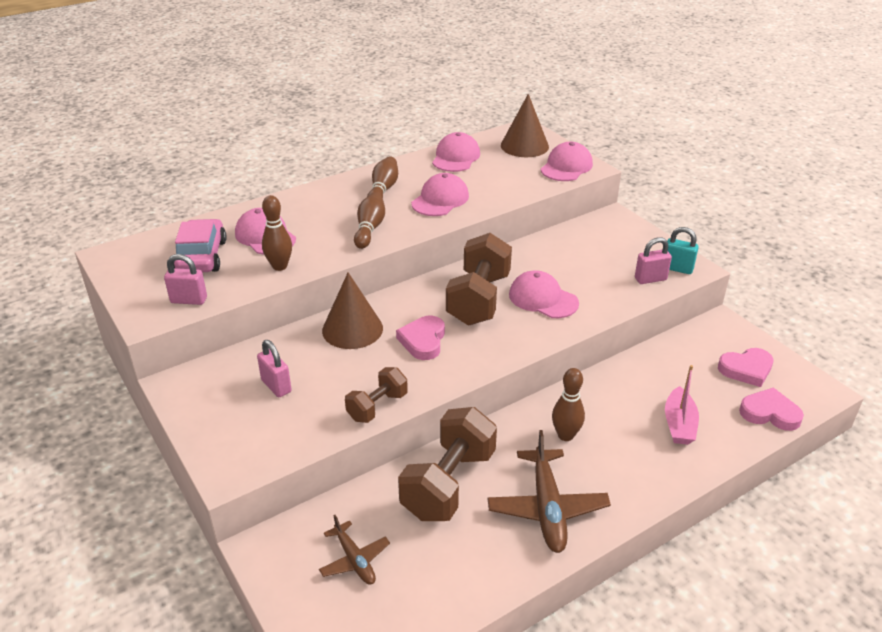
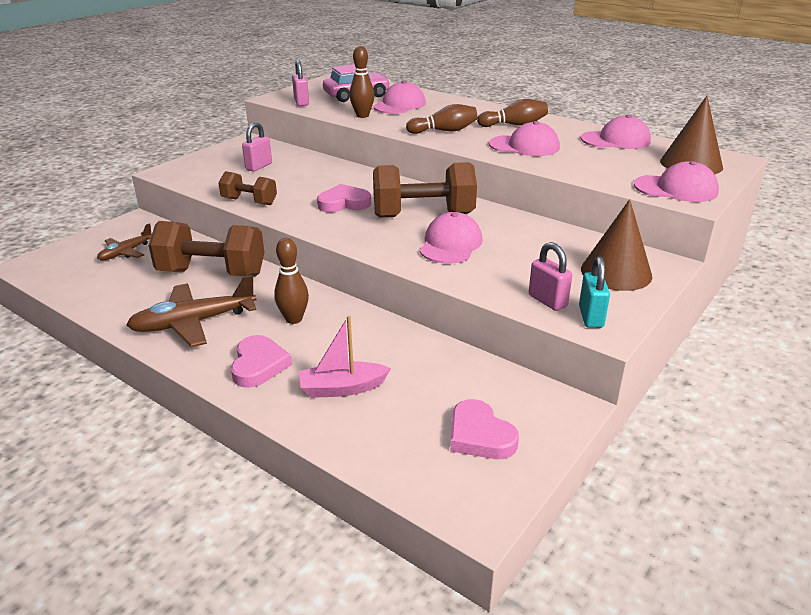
camera: 70 degrees right, 5 degrees down
(352, 329) = (342, 176): brown cone -> brown cone (616, 272)
(770, 413) = (399, 462): pink heart -> pink heart (259, 365)

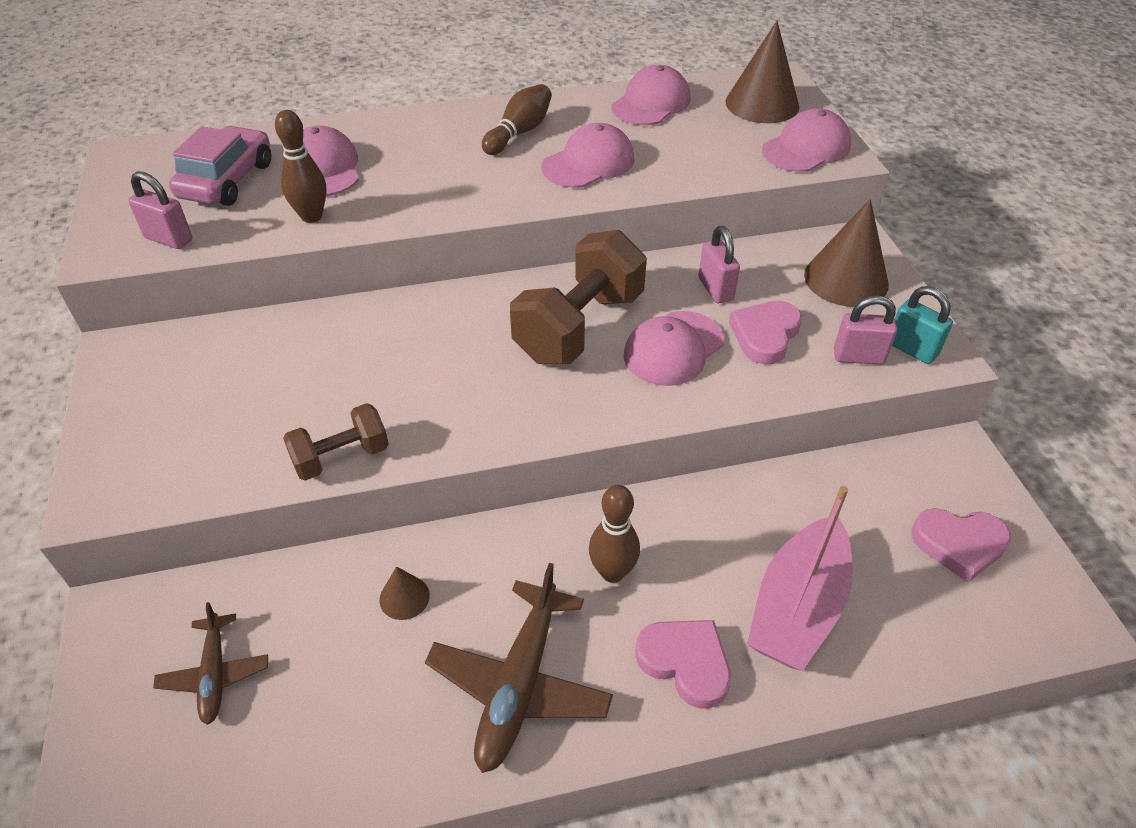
camera: 50 degrees left, 15 degrees up
(212, 273) = (404, 597): brown dumbbell -> brown cone
(259, 166) = (234, 388): pink padlock -> pink padlock (715, 289)
(342, 388) = (797, 607): pink boat -> pink boat, size x1.51
(344, 203) = (464, 371): pink heart -> pink heart (765, 335)
(444, 131) = (464, 187): brown bowling pin -> none
(450, 244) = (673, 348): pink cap -> pink cap turned 105 degrees counterclockwise

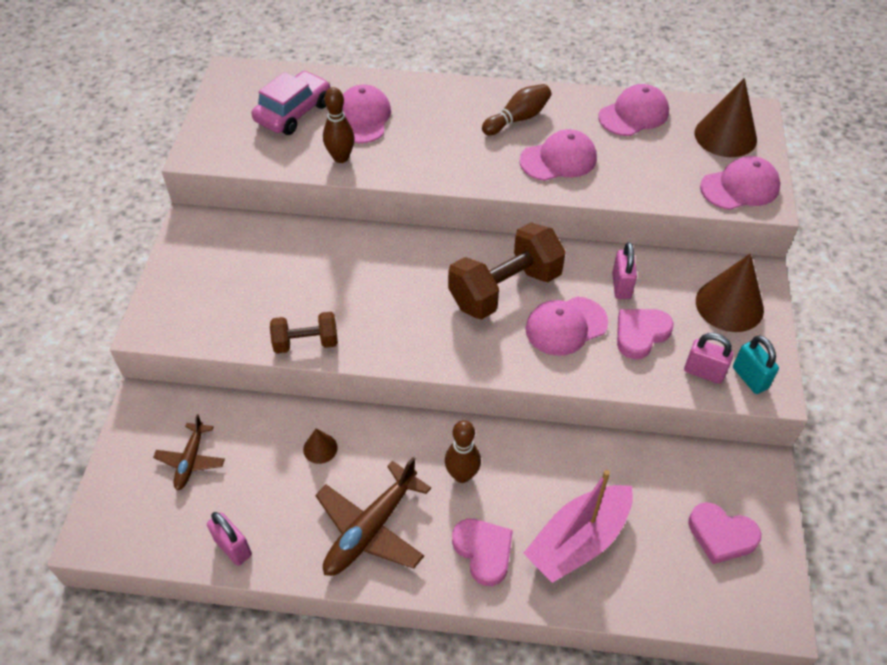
camera: 20 degrees right, 5 degrees up
(169, 239) = (241, 153): pink padlock -> pink padlock (233, 547)

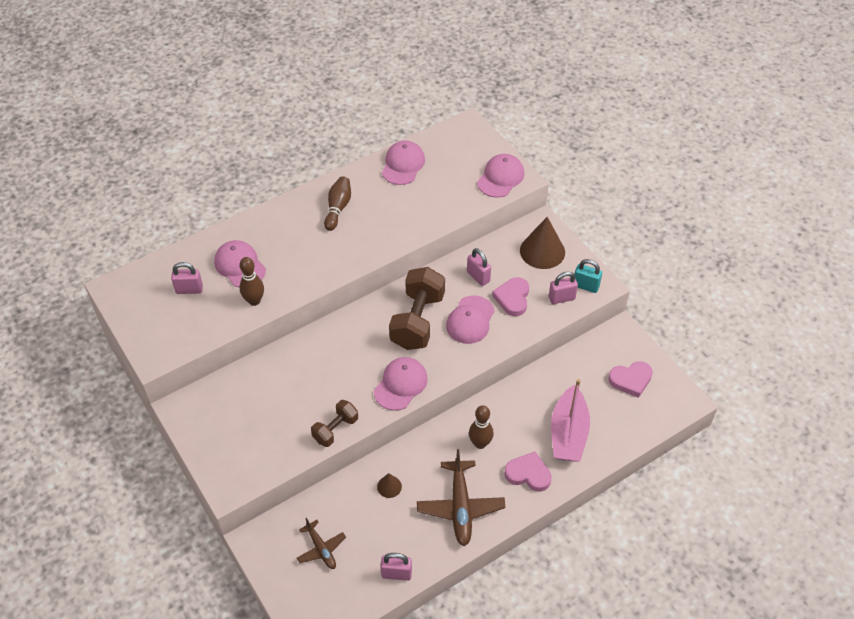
camera: 40 degrees left, 0 degrees up
(293, 112) = (189, 290): pink car -> pink padlock
(558, 159) = (387, 221): pink cap -> pink cap (400, 384)
(725, 136) = (465, 149): brown cone -> none

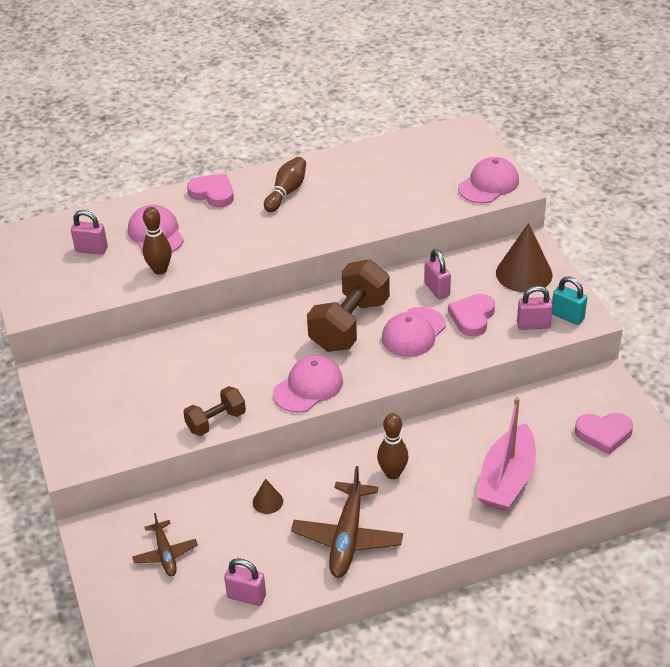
camera: 15 degrees right, 10 degrees down
(403, 165) = (376, 159): pink cap -> none
(528, 474) = (443, 516): pink heart -> pink heart (213, 193)

